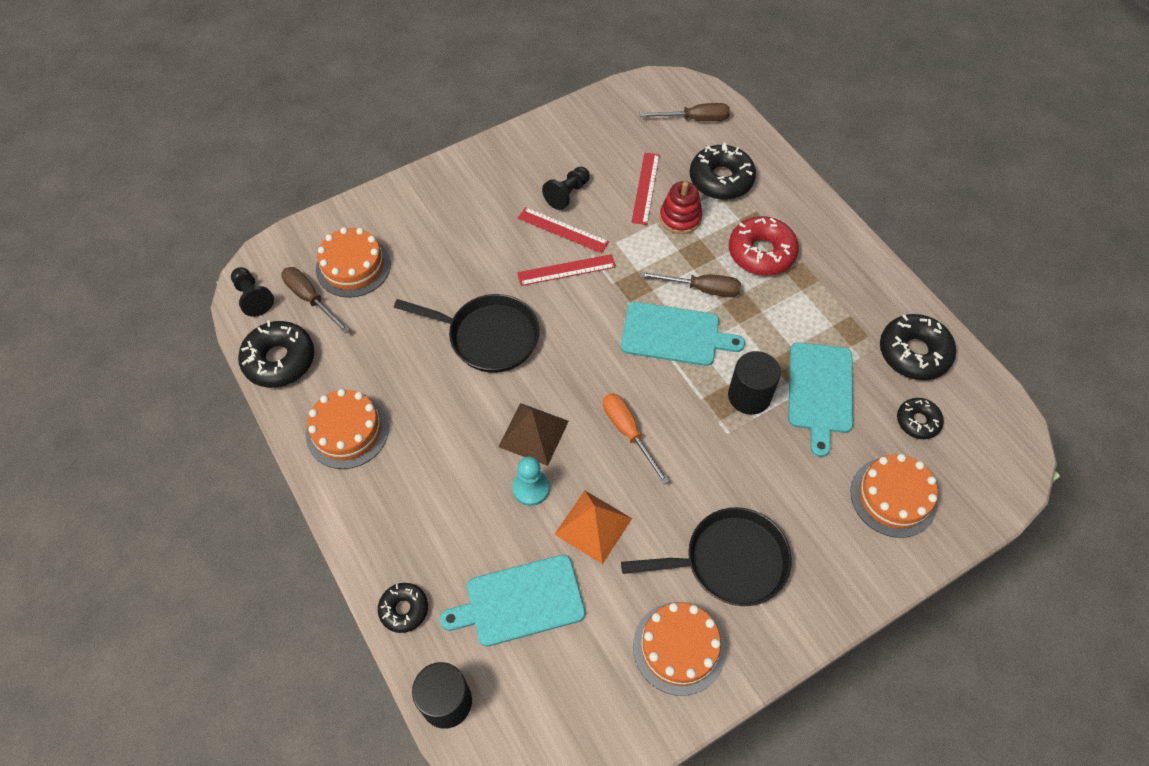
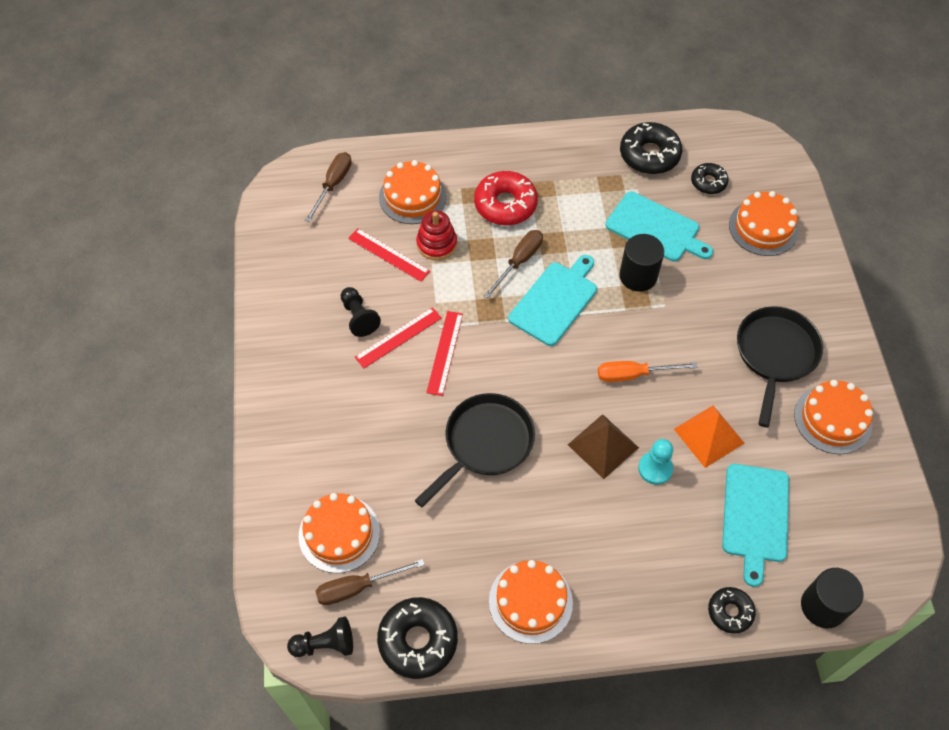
camera: 65 degrees left, 0 degrees up
(721, 179) = (412, 197): black donut -> orange cake

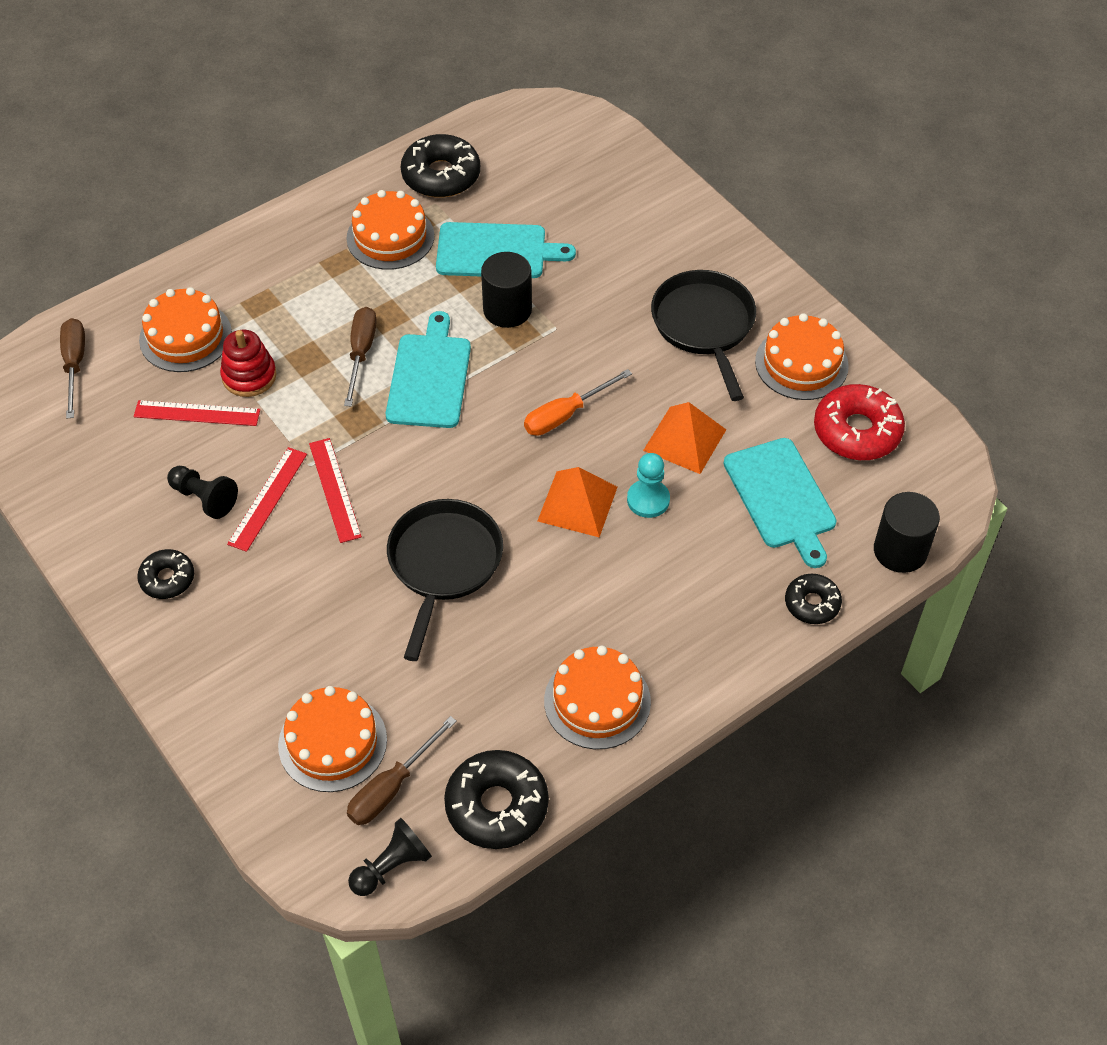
camera: 30 degrees left, 5 degrees down
(505, 204) = (305, 298): red donut -> red donut (857, 431)
(603, 446) = (577, 504): brown pyramid -> orange pyramid
(708, 182) = (525, 178): black donut -> black donut (167, 579)
(763, 227) = (613, 201): orange cake -> orange cake (390, 237)

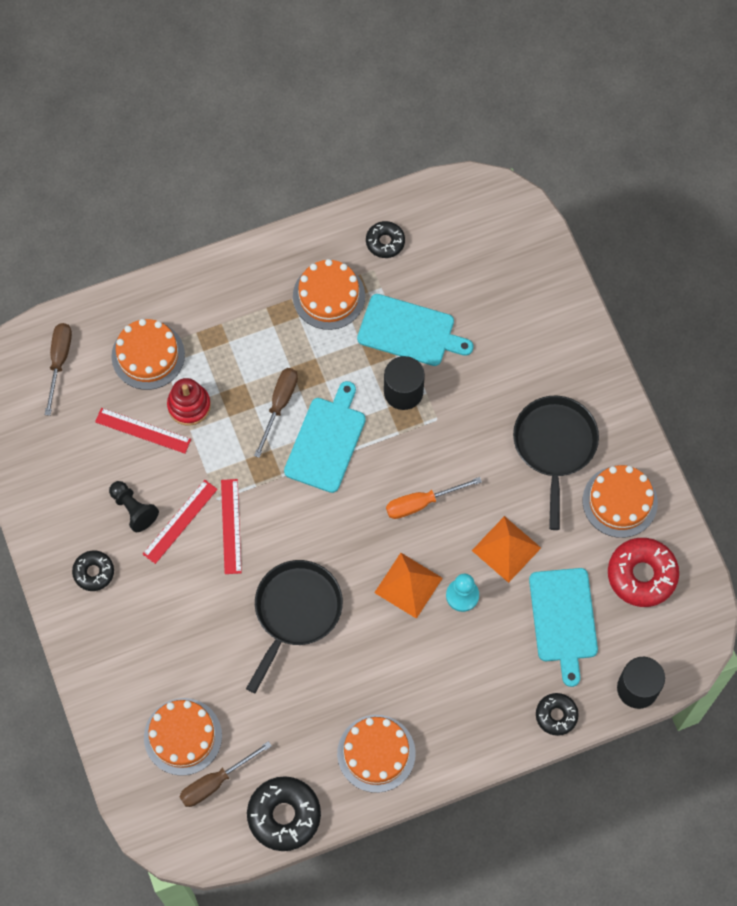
camera: 15 degrees right, 15 degrees up
(391, 866) = (201, 841): black pawn -> none
(441, 175) = (385, 242): black donut -> black donut, size x0.59

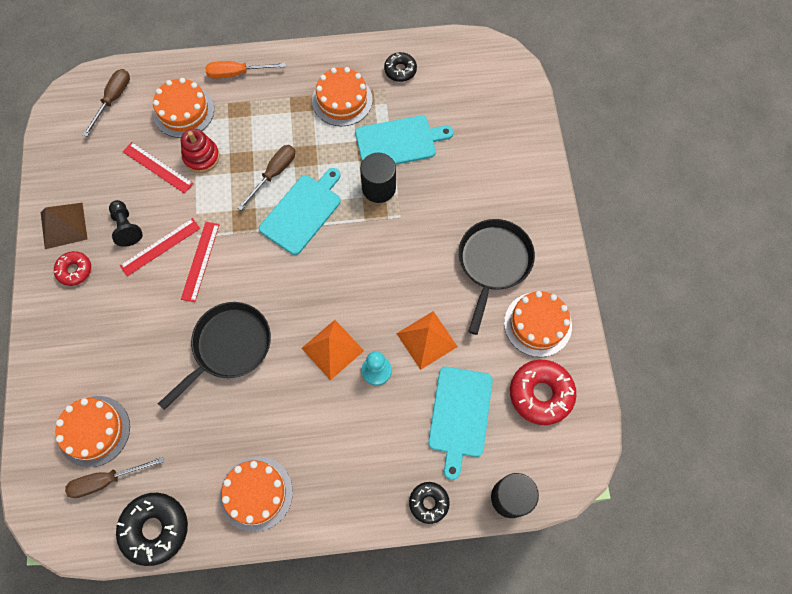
camera: 15 degrees right, 0 degrees up
(61, 525) = (63, 225): none -> brown pyramid
(94, 572) = (75, 270): black donut -> red donut
(409, 331) = (399, 142): turquoise cutting board -> turquoise cutting board turned 45 degrees counterclockwise
(421, 503) = (366, 282): orange screwdriver -> orange screwdriver (237, 73)

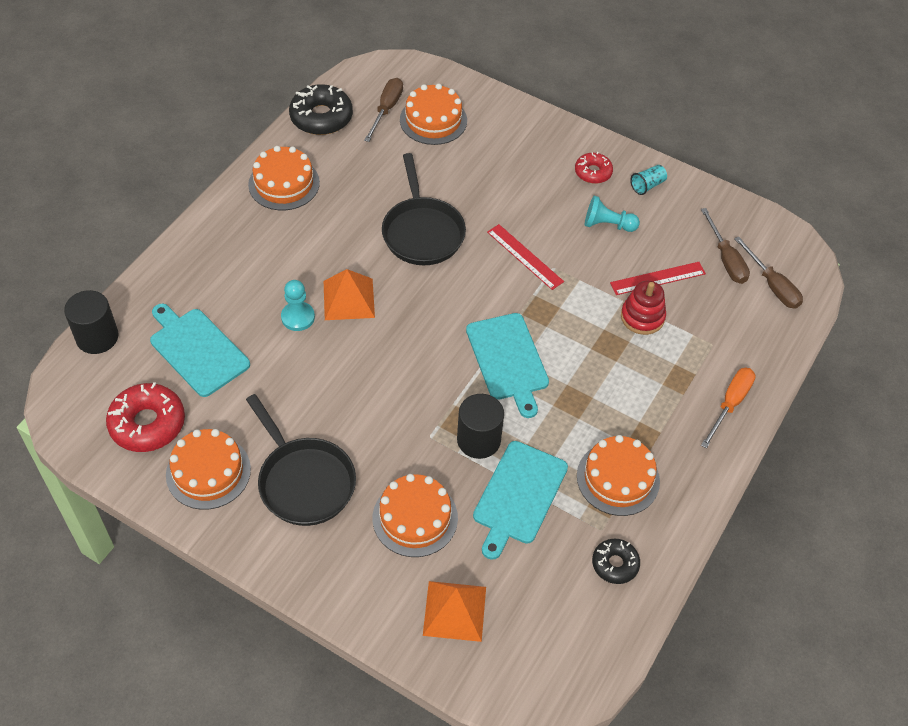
camera: 125 degrees right, 15 degrees down
(63, 225) = (647, 185): brown pyramid -> turquoise cup
(126, 227) = (607, 225): black pawn -> turquoise pawn
(160, 247) = (565, 237): red ruler -> none
(183, 111) = (713, 332): orange cake -> orange cake (415, 518)
(274, 174) = (572, 362): brown screwdriver -> brown screwdriver (726, 259)
(427, 340) = (286, 372): orange pyramid -> orange pyramid (454, 610)
(429, 503) = (156, 281): black donut -> none

